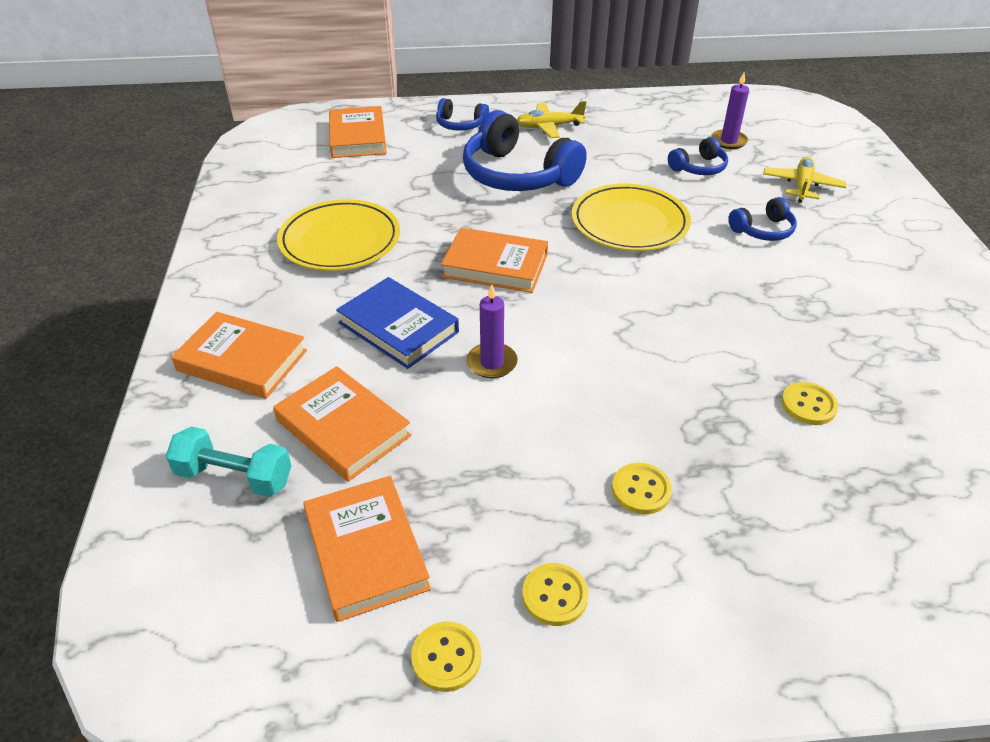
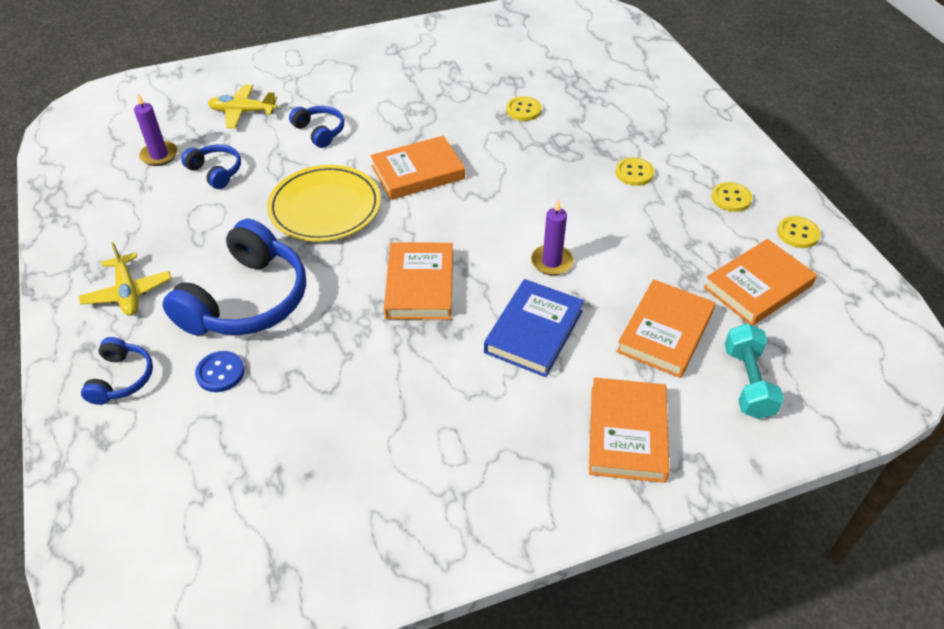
camera: 105 degrees left, 5 degrees up
(340, 240) = (412, 422): yellow plate -> none
(358, 137) = (161, 486): orange book -> orange book (418, 172)
(444, 161) = (220, 373): none -> blue button

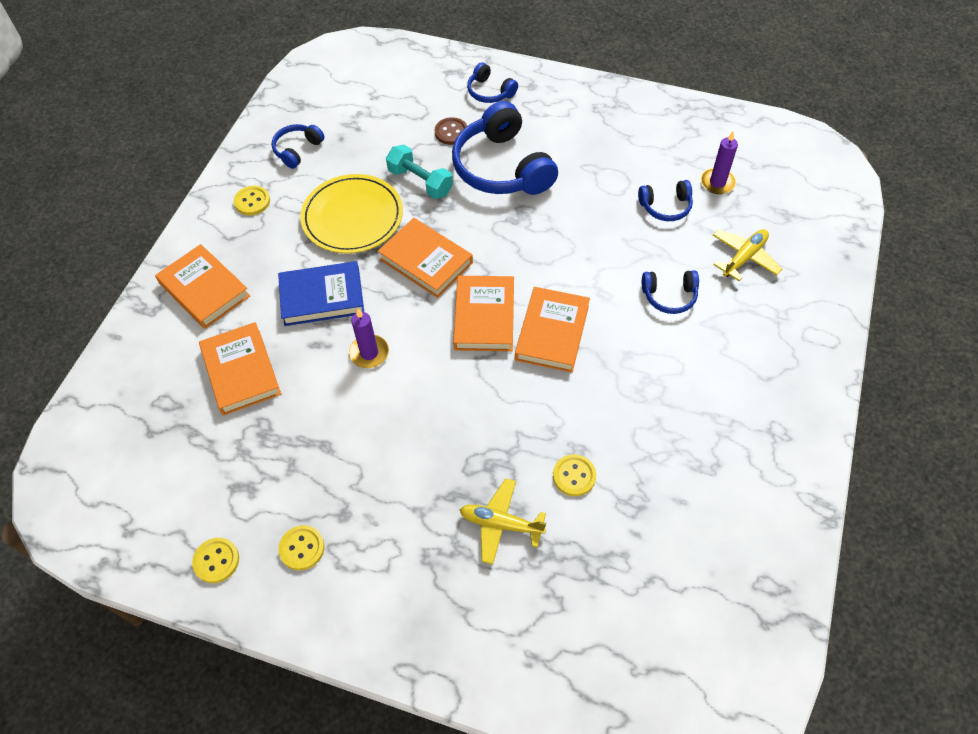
camera: 130 degrees right, 10 degrees up
(128, 292) = (565, 117): yellow plane -> yellow plane (501, 524)
(220, 373) = (451, 132): blue button -> brown button
(325, 207) = (561, 251): yellow plate -> yellow plate (352, 217)
(364, 507) = (297, 150): none -> blue headphones
(534, 331) = (322, 297): blue book -> blue book turned 75 degrees counterclockwise
(634, 173) = (405, 496): yellow button -> yellow button (252, 201)
(747, 382) = (158, 384): turquoise dumbbell -> turquoise dumbbell (420, 182)
(757, 286) = (208, 471): orange book -> orange book (484, 317)

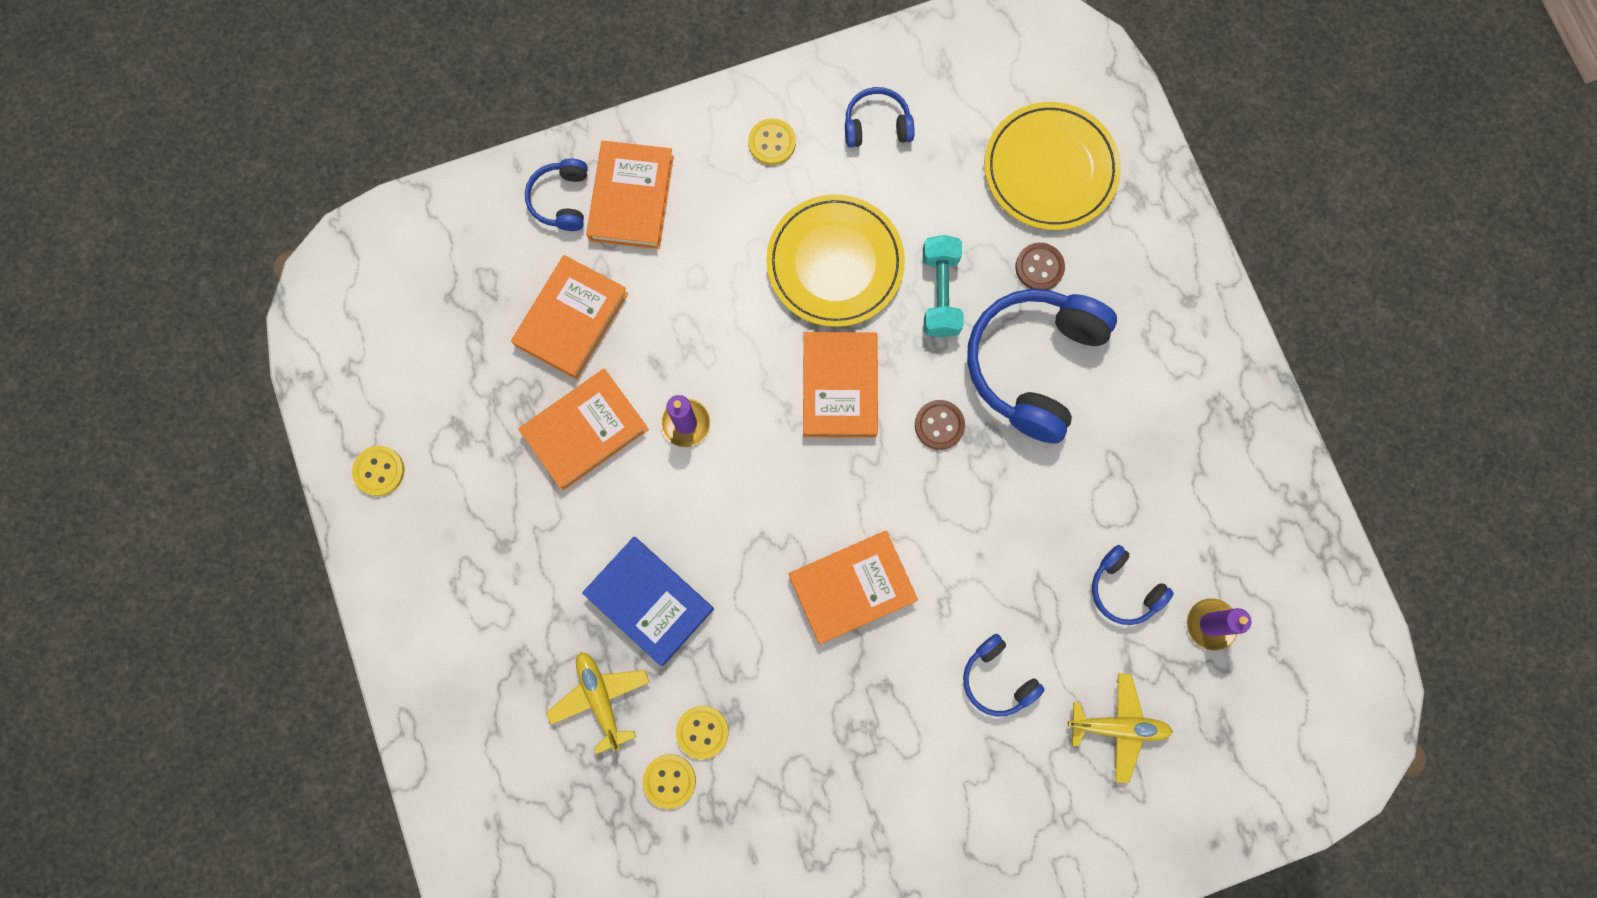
camera: 50 degrees right, 20 degrees up
(302, 548) = (444, 536): yellow button -> yellow button (669, 781)
(322, 297) = (713, 320): blue book -> blue book (649, 601)
(403, 96) = (1050, 169): none -> yellow plate
(484, 317) = (817, 503): orange book -> orange book (585, 431)
(490, 92) = (1138, 260): blue headphones -> blue headphones (561, 200)
(495, 229) = (939, 425): none -> brown button

